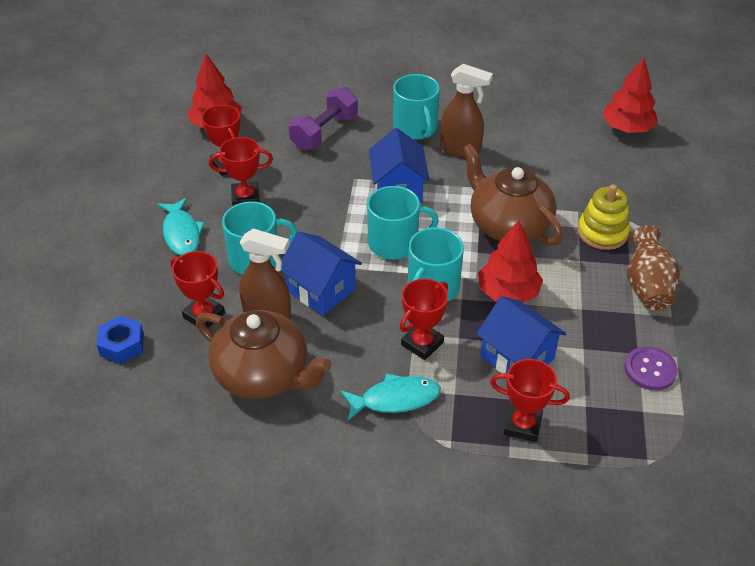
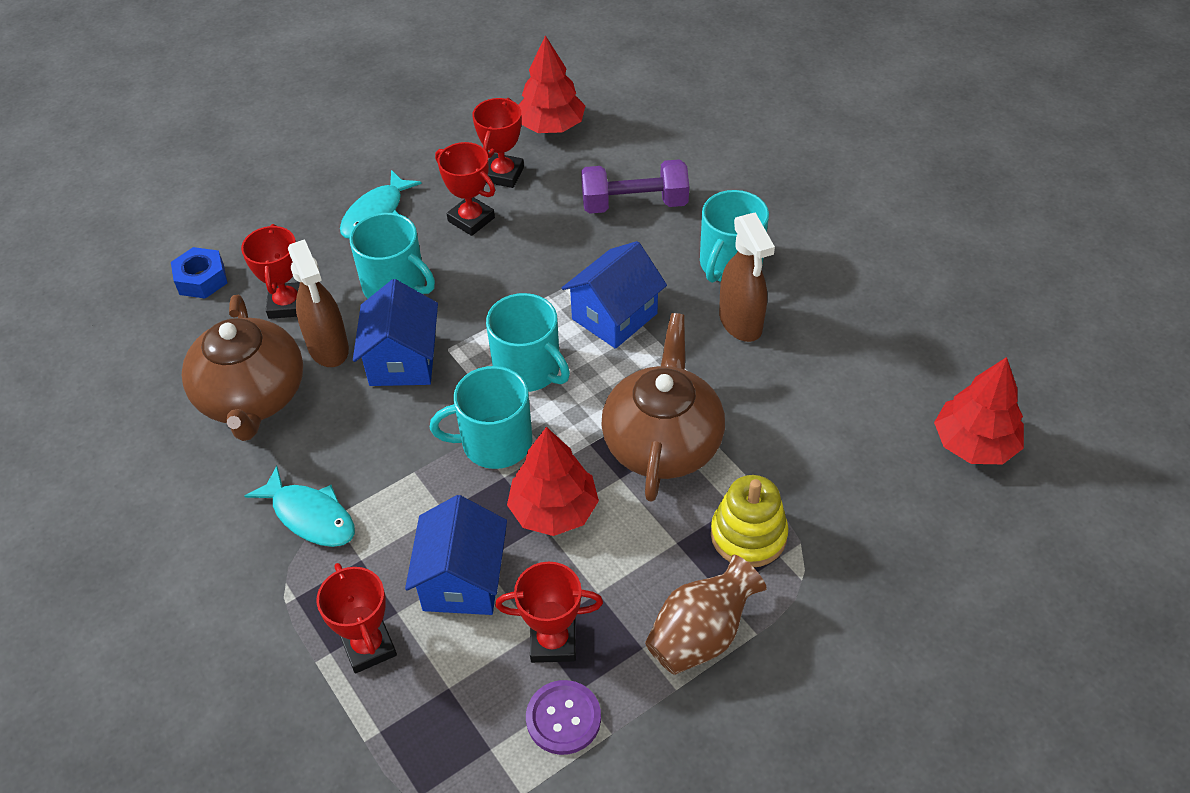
camera: 50 degrees right, 5 degrees up
(422, 343) = (406, 487): red trophy -> red trophy (553, 642)

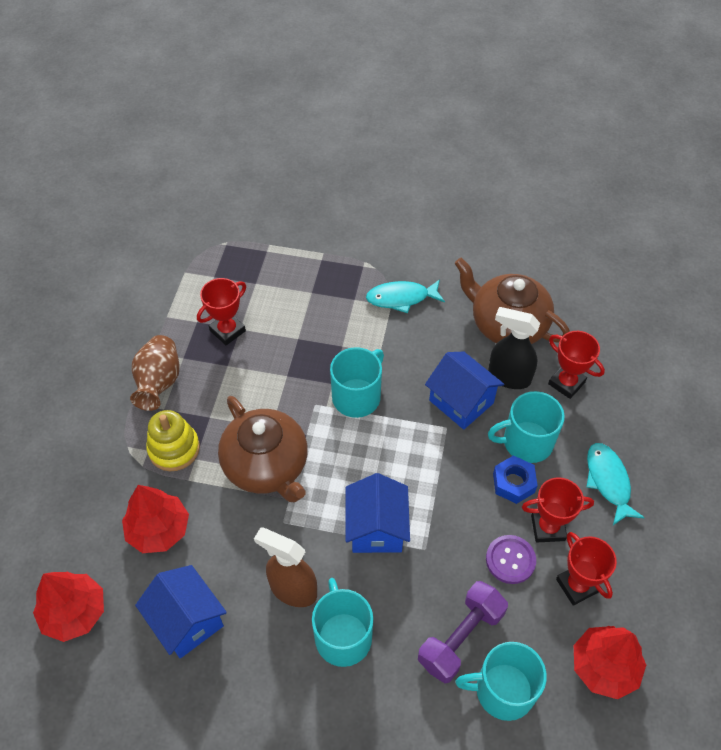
camera: 135 degrees right, 5 degrees up
(201, 279) = (632, 359): blue nut -> blue nut (513, 483)
(328, 348) = (508, 377): brown spray bottle -> black spray bottle
(368, 646) = (307, 272): red trophy -> none
(462, 580) = (297, 324): blue house -> blue house (187, 621)
(528, 369) = (387, 451): turquoise mug -> turquoise mug (503, 690)
(554, 510) = (288, 386): red tree -> red tree (158, 530)
(563, 718) = (193, 307): purple button -> purple button (510, 560)

